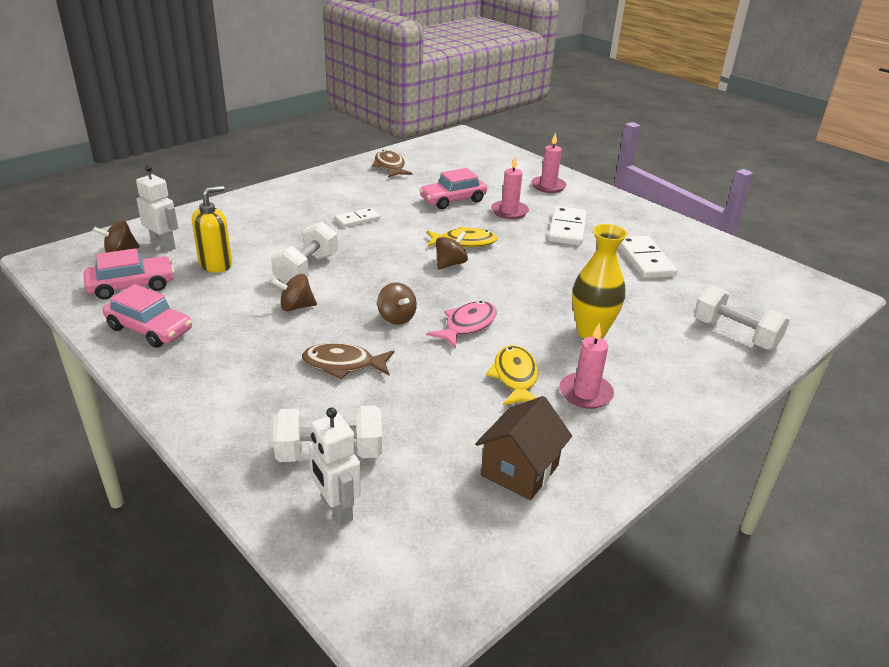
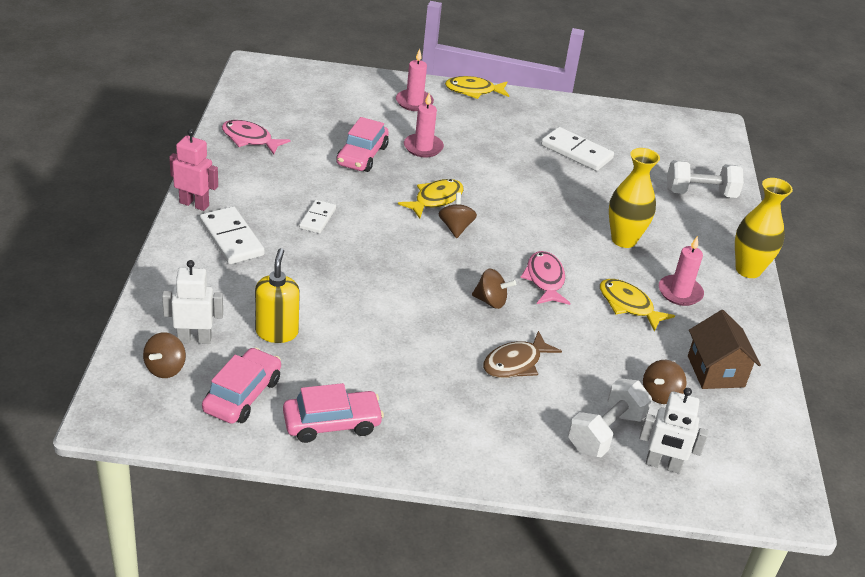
camera: 45 degrees left, 5 degrees up
(294, 184) = (194, 204): none -> pink robot
(296, 307) = (407, 334): brown spinning top -> brown spinning top (660, 394)
(306, 270) = (359, 294): white dumbbell -> none
(390, 166) = (250, 139): brown fish -> pink fish
(567, 229) = (488, 146): white domino -> white domino (232, 238)
(612, 195) = (473, 91): none -> yellow fish
(696, 412) = (748, 270): none -> yellow vase

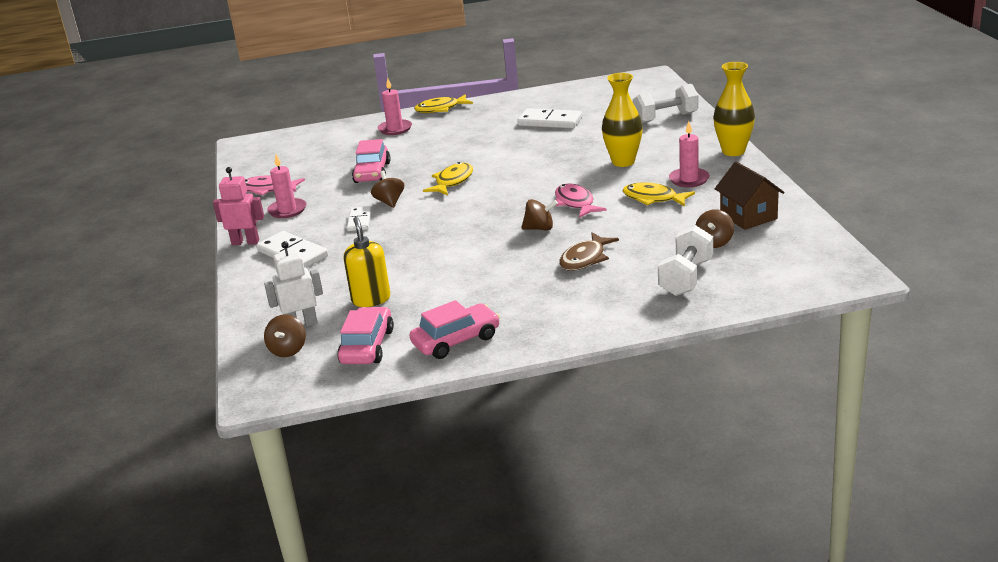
camera: 10 degrees left, 10 degrees down
(423, 147) = (421, 153): pink candle -> pink candle (287, 210)
(456, 228) = (481, 193): brown spinning top -> brown spinning top (389, 202)
(663, 465) = (744, 283): white robot -> none

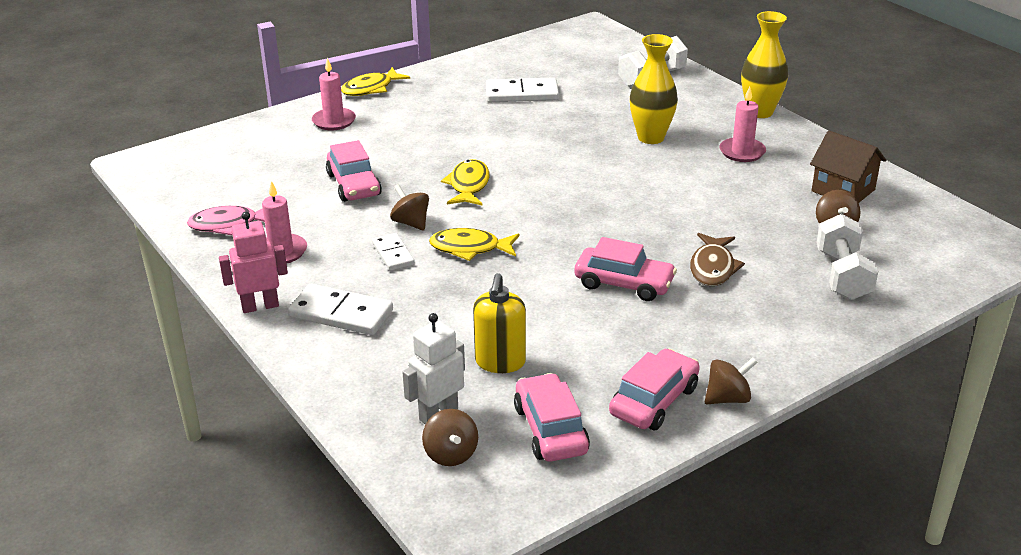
camera: 25 degrees left, 5 degrees up
(371, 299) = (500, 362): yellow soap dispenser -> yellow soap dispenser turned 135 degrees counterclockwise
(506, 261) = (624, 283): none -> pink car
(540, 228) = (627, 235): brown spinning top -> brown spinning top (728, 398)
(575, 203) = (641, 197): pink fish -> none
(653, 198) = (723, 180): yellow fish -> yellow fish (470, 248)

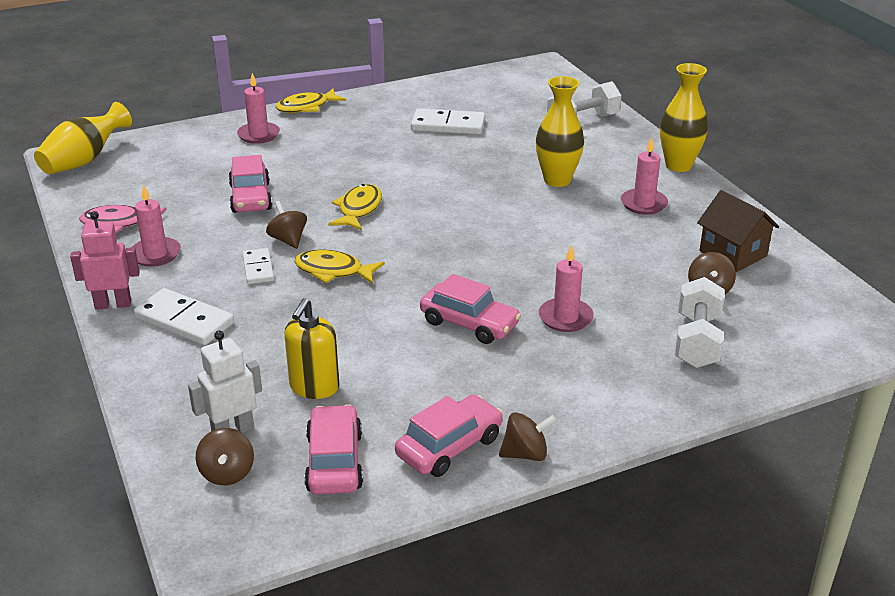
camera: 10 degrees right, 0 degrees up
(161, 165) = (84, 160): none -> yellow vase
(713, 267) = (565, 317): brown fish -> pink candle

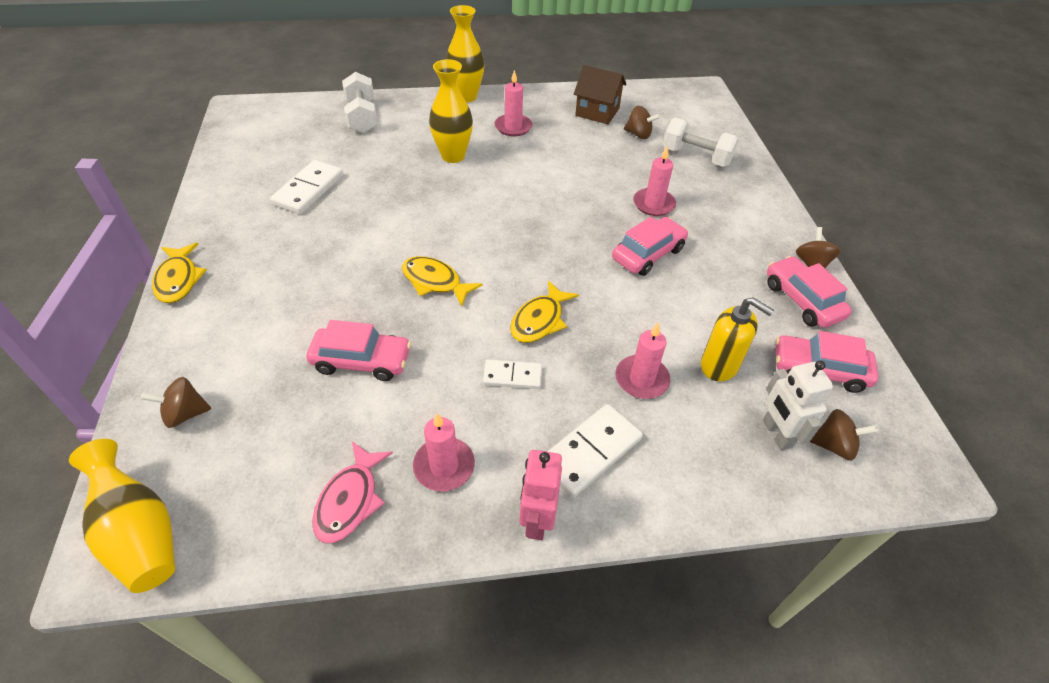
camera: 75 degrees left, 15 degrees up
(258, 135) = (214, 332): pink candle -> pink candle (641, 379)
(288, 240) = (467, 344): brown spinning top -> brown spinning top (185, 414)
(733, 254) = (597, 112): brown house -> brown house turned 45 degrees clockwise

